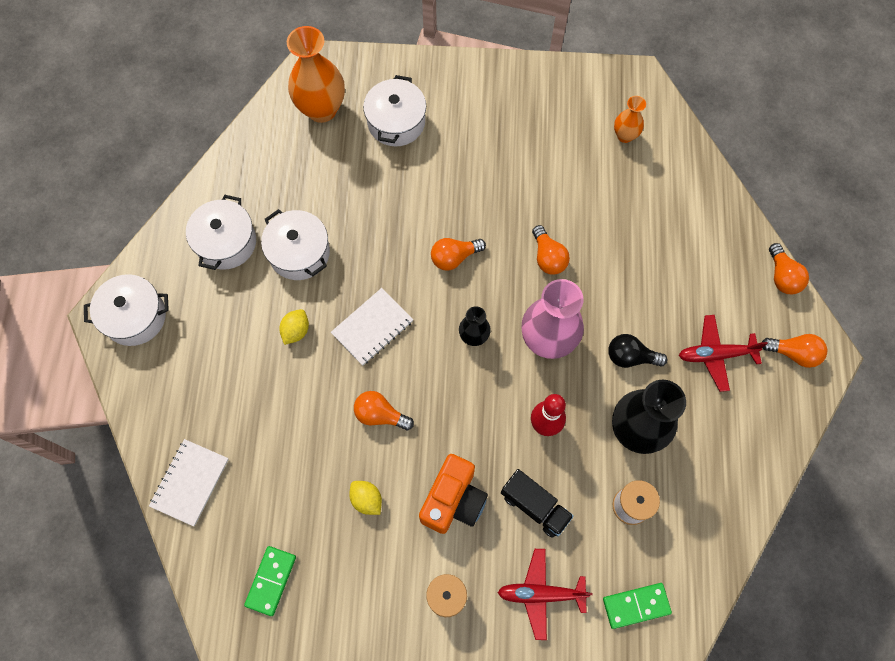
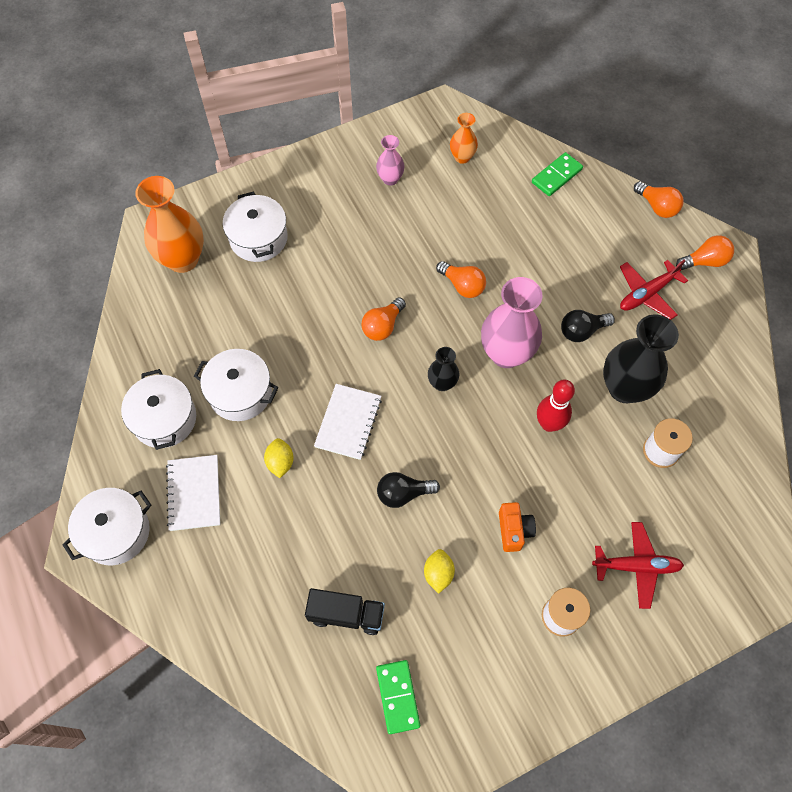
camera: 30 degrees left, 5 degrees down
(190, 482) = (265, 653): white notebook -> white notebook (194, 493)
(366, 499) = (438, 573): yellow lemon -> yellow lemon turned 75 degrees clockwise
(380, 415) = (403, 493): orange light bulb -> black light bulb
(453, 500) = (514, 530): orange camera -> orange camera, size x0.61
(535, 506) = (584, 496): black truck -> black truck (346, 614)
(540, 594) = (636, 566): red plane -> red plane turned 150 degrees counterclockwise
(545, 124) = (390, 179): none -> pink vase
(636, 605) = (718, 530): green domino -> green domino (556, 176)

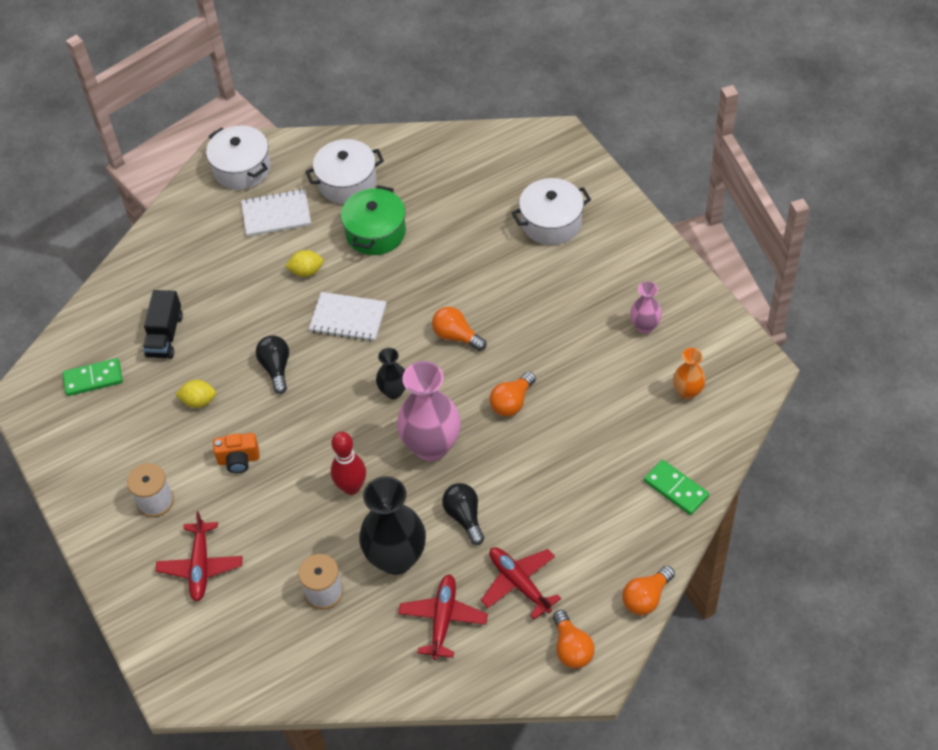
camera: 90 degrees right, 10 degrees down
(183, 259) = (518, 167): orange vase -> none
(240, 393) = (375, 232): white pot -> green pot
(683, 353) = (443, 619): none -> red plane

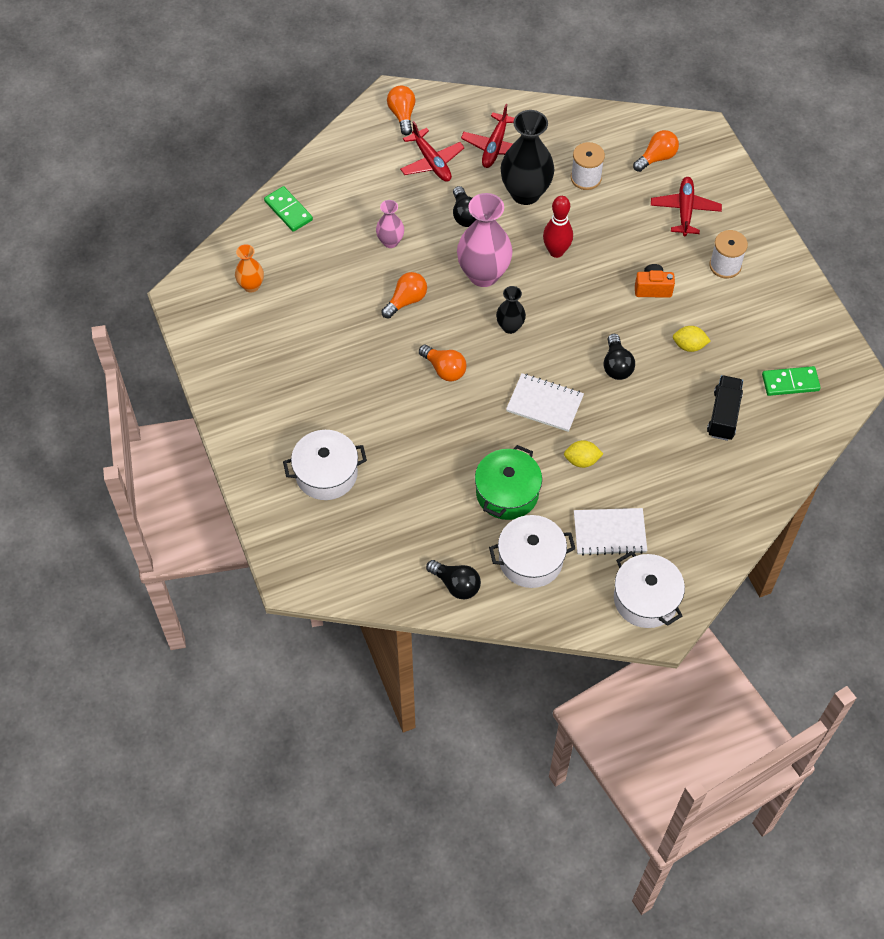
camera: 175 degrees left, 5 degrees up
(411, 154) = (456, 584): none -> black light bulb
(645, 326) = (268, 350): pink vase -> pink vase (390, 242)
(646, 598) = (337, 139): orange light bulb -> orange light bulb (656, 158)

